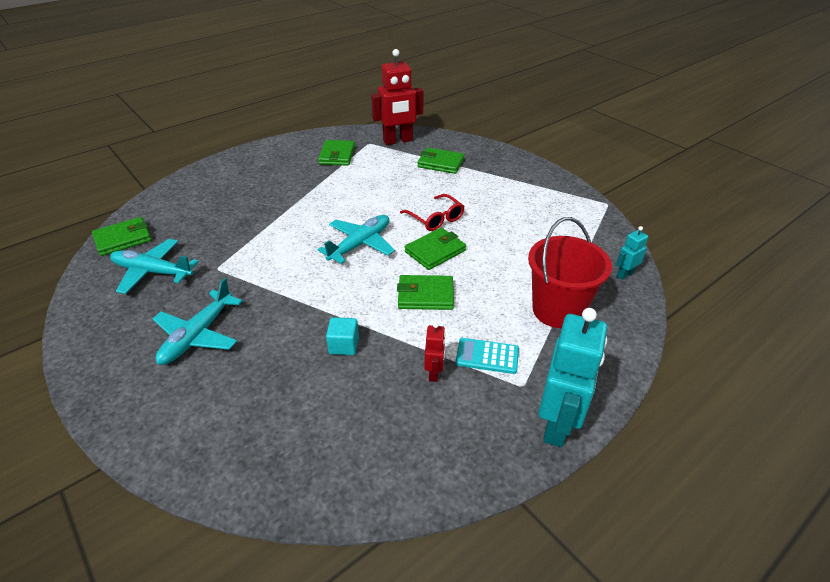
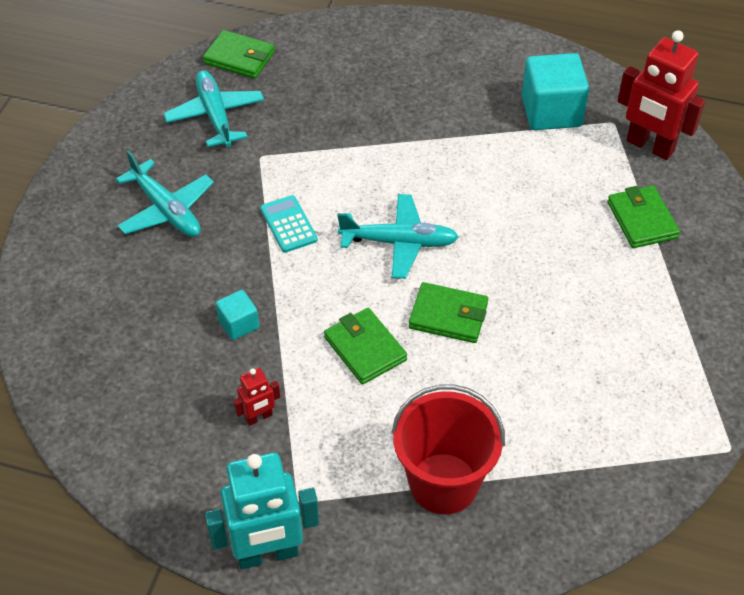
camera: 55 degrees right, 10 degrees up
(198, 335) = (166, 210): turquoise plane -> turquoise plane turned 120 degrees counterclockwise
(337, 155) = (551, 111): green wallet -> turquoise cube
(436, 219) = (512, 282): red glasses -> none
(487, 356) = (316, 450): turquoise calculator -> turquoise calculator (288, 224)
(624, 274) = (575, 528): turquoise robot -> none

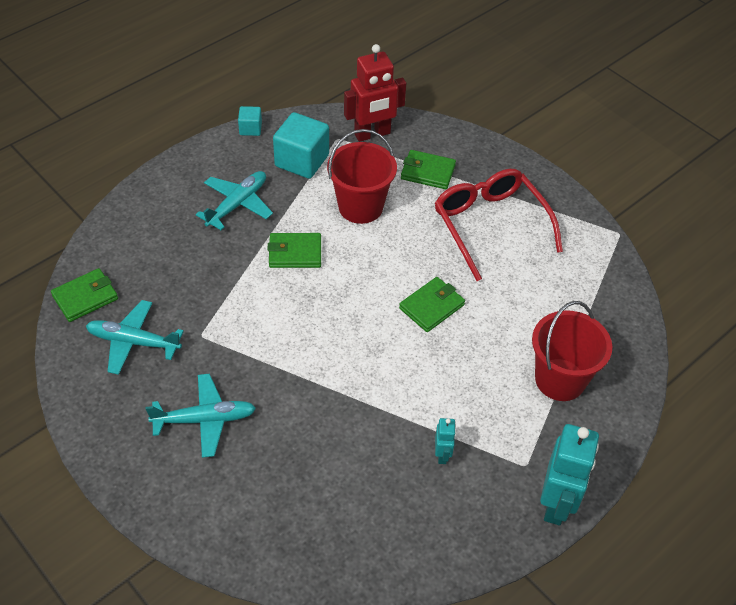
camera: 60 degrees left, 0 degrees up
(238, 324) = (352, 427): turquoise cube -> turquoise cube (250, 129)
(259, 417) = (442, 454): red robot -> turquoise robot
(288, 224) = (282, 352): turquoise calculator -> none
(365, 348) = (426, 365): green wallet -> green wallet (295, 253)
(399, 242) = (349, 299): turquoise plane -> turquoise plane (237, 204)
(533, 189) = (360, 207): none -> red bucket
(617, 313) = (490, 225): none -> red glasses

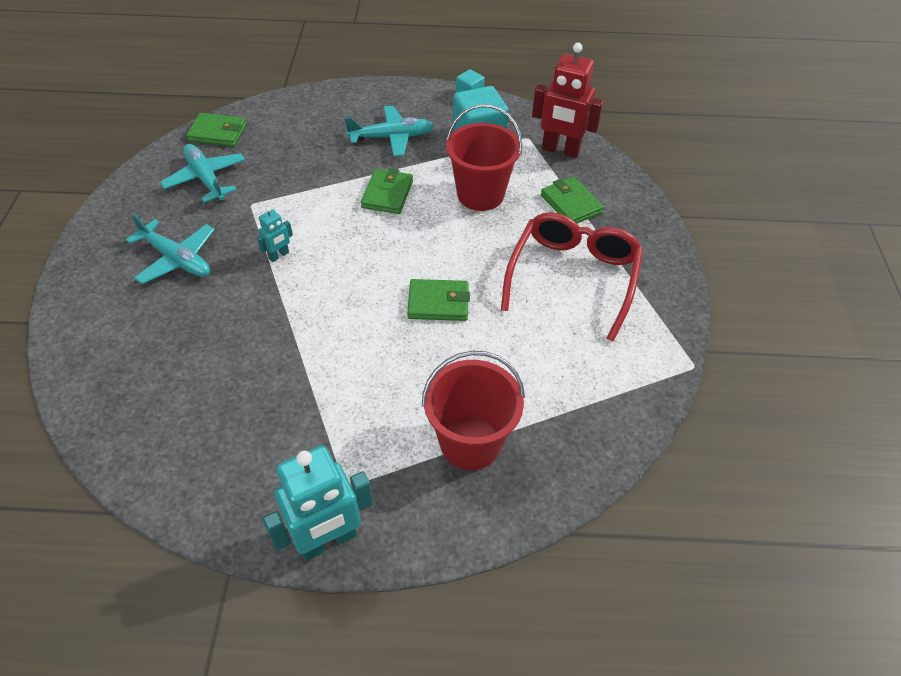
camera: 45 degrees right, 0 degrees up
(295, 253) = (387, 194): green wallet -> green wallet turned 60 degrees clockwise
(442, 454) = (294, 418): turquoise robot -> turquoise robot (279, 255)

